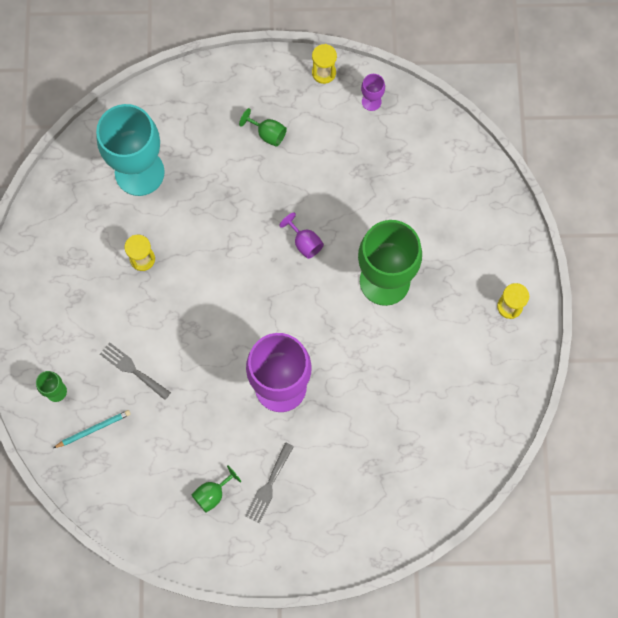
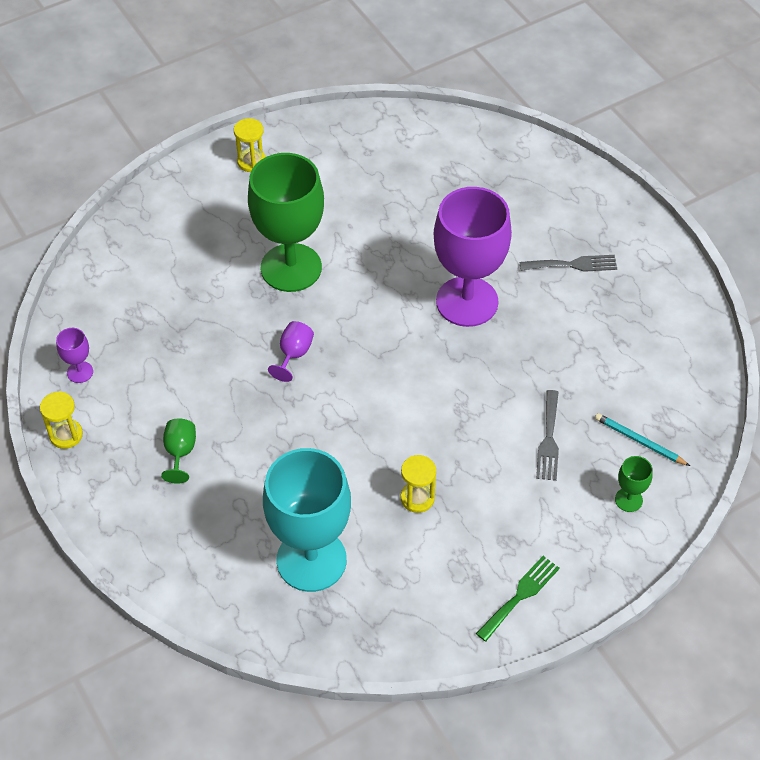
camera: 120 degrees left, 20 degrees down
(36, 280) = (520, 595): none -> green fork
(213, 493) = (617, 305): green goblet -> none

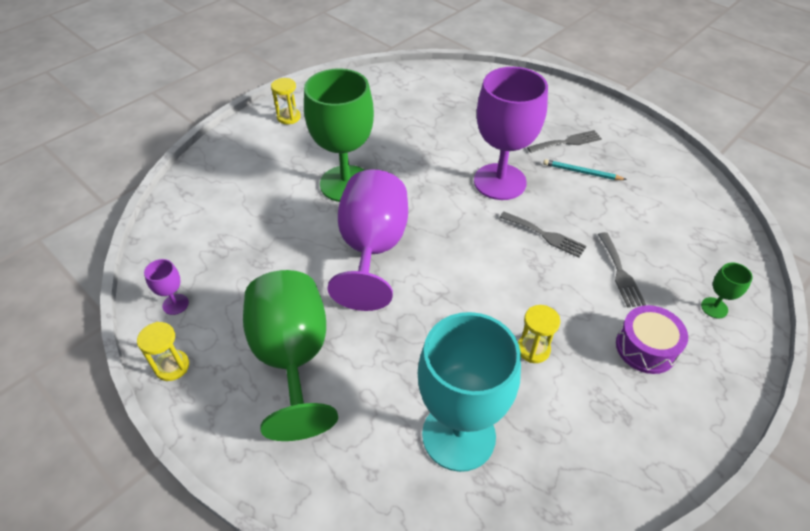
camera: 15 degrees left, 5 degrees down
(180, 453) = (293, 358): green goblet -> green goblet, size x2.46
(294, 354) = (372, 249): purple goblet -> purple goblet, size x2.46
(488, 379) = (545, 235): none -> grey fork
(520, 595) = (673, 420): green fork -> none
(532, 523) = (646, 347): none -> purple drum
(639, 441) = (693, 258): turquoise pencil -> turquoise pencil (582, 172)

